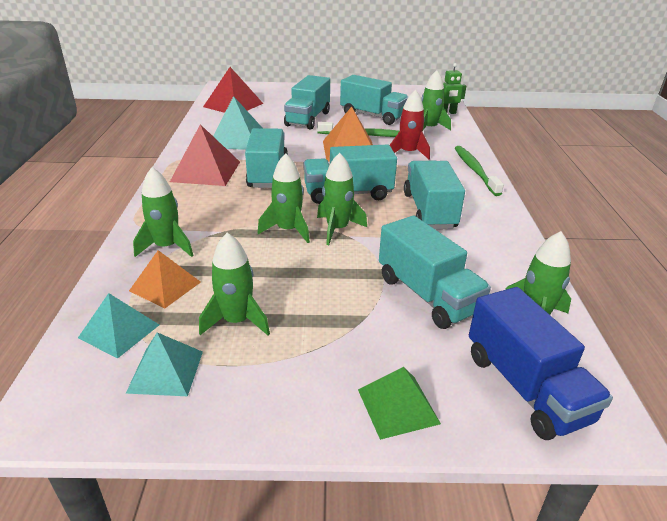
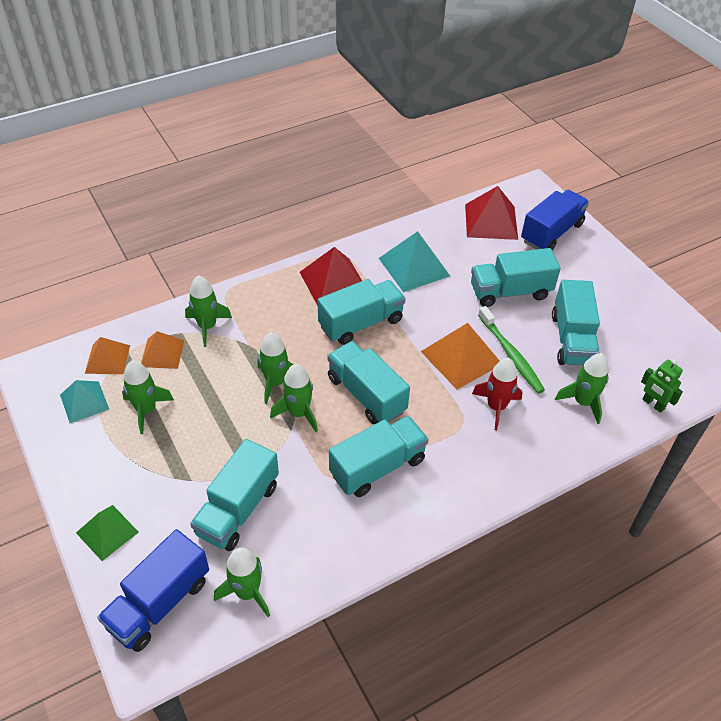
camera: 60 degrees right, 15 degrees up
(119, 331) = (107, 359): turquoise pyramid -> orange pyramid
(272, 94) = (551, 233): none -> blue truck
(475, 170) = (500, 479): green toothbrush -> none

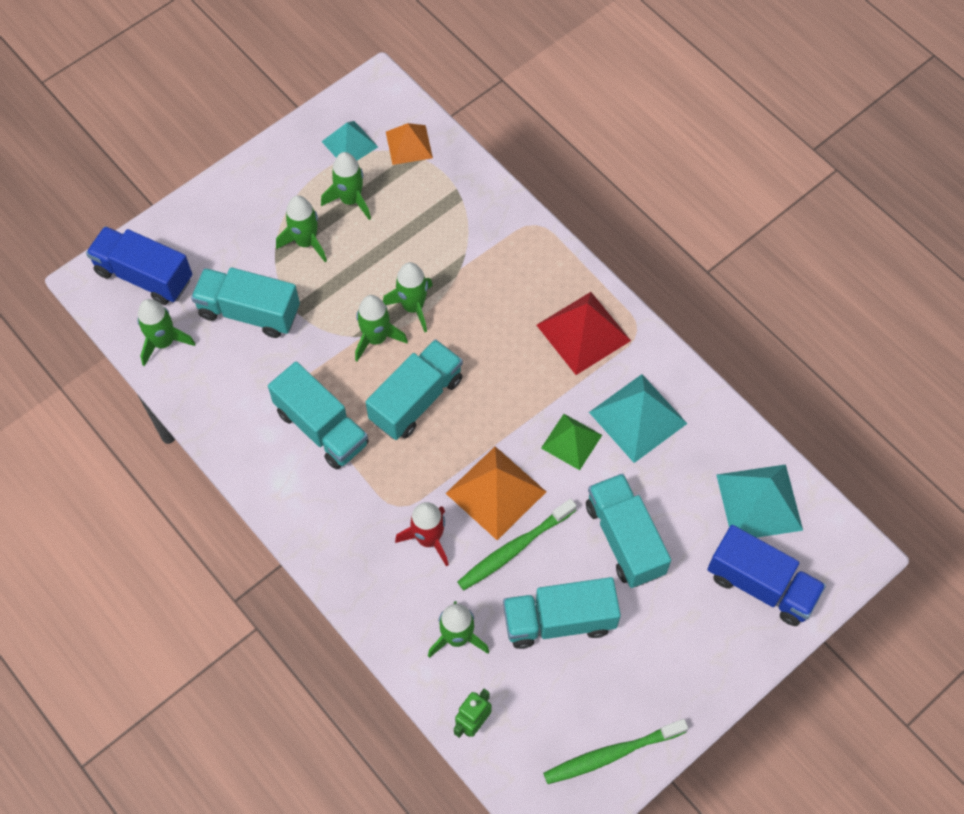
camera: 80 degrees right, 15 degrees up
(107, 532) = (207, 213): green pyramid -> green pyramid (571, 441)
(162, 353) = (428, 190): orange pyramid -> none
(207, 326) = (477, 221): green rocket -> green rocket (306, 242)
(361, 323) = (523, 374): turquoise truck -> none
(491, 221) = (759, 502): red pyramid -> turquoise pyramid
(674, 329) = (611, 754): none -> green toothbrush

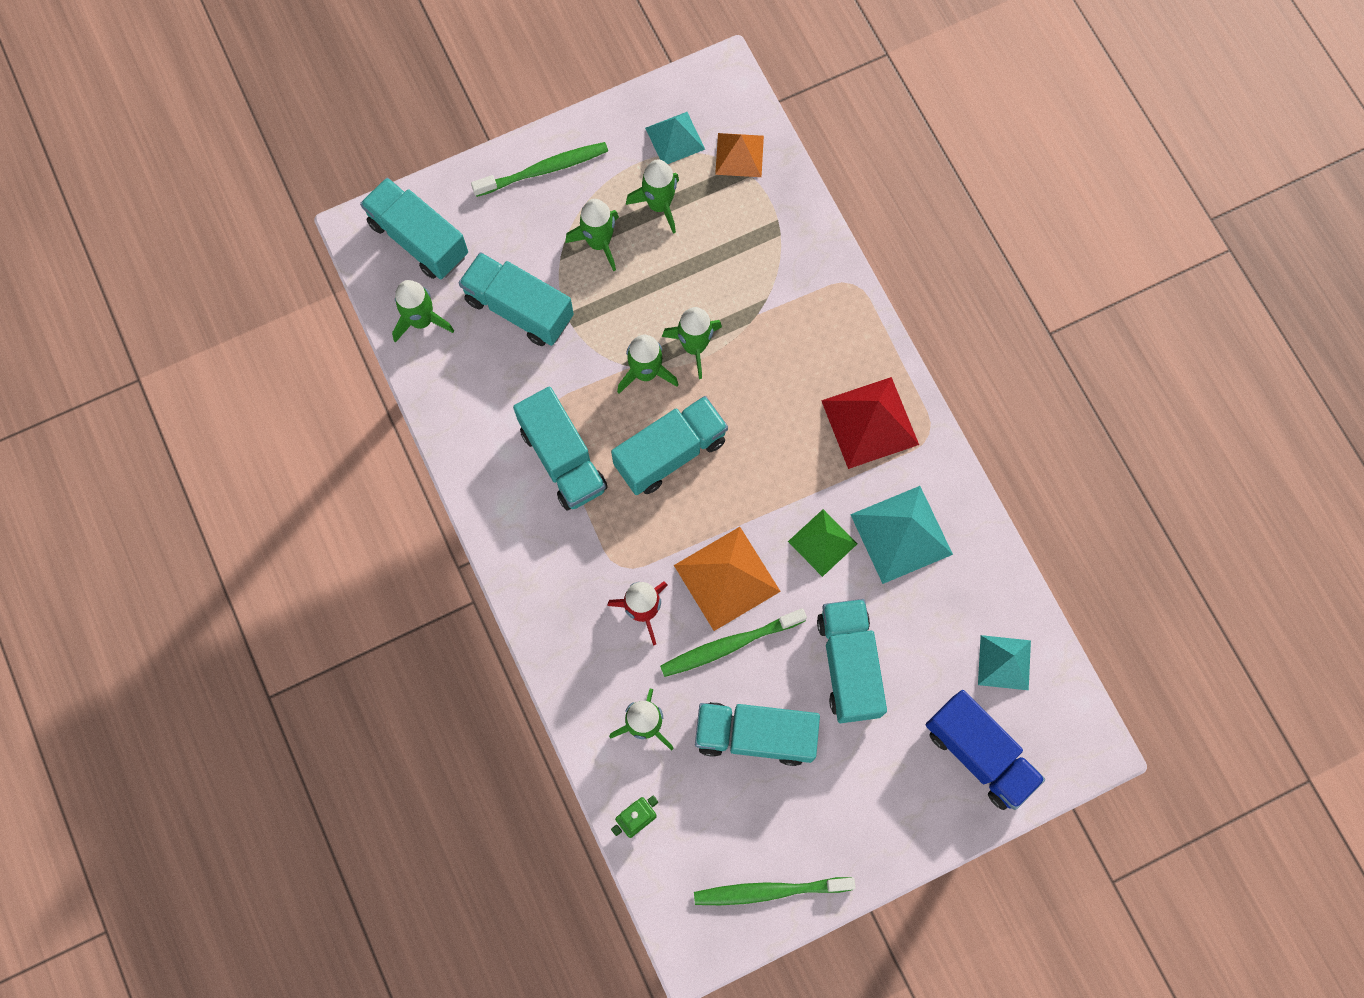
camera: 15 degrees right, 10 degrees up
(144, 276) = (419, 239): blue truck -> turquoise truck
(242, 194) = (544, 170): none -> green toothbrush
(759, 502) = (1004, 662): turquoise pyramid -> turquoise pyramid, size x0.64

